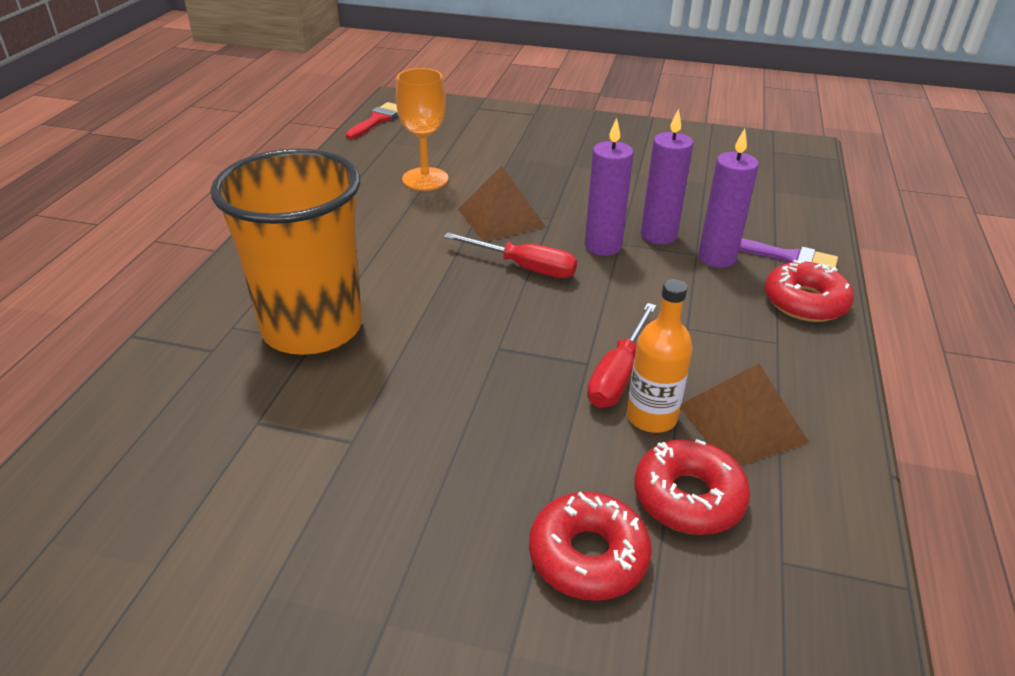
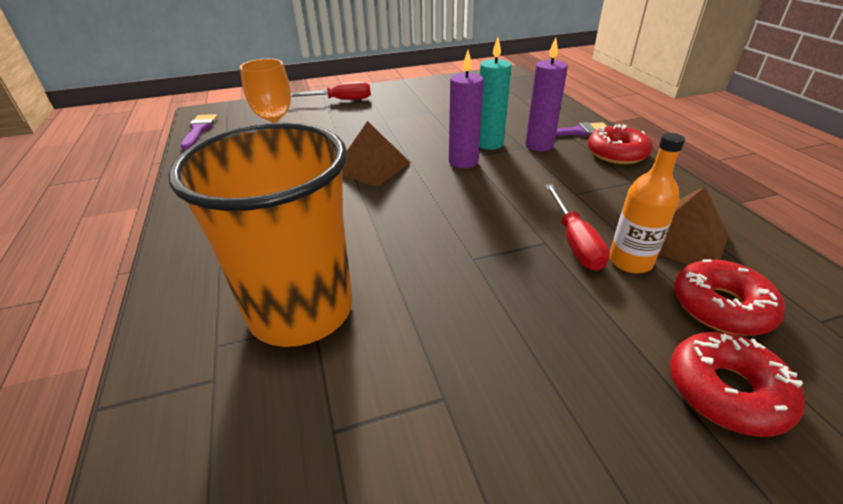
camera: 30 degrees left, 0 degrees up
(377, 120) = (199, 130): red brush -> purple brush
(525, 267) = (427, 194): red screwdriver -> red screwdriver (340, 100)
(658, 235) = (489, 144): purple candle -> turquoise candle

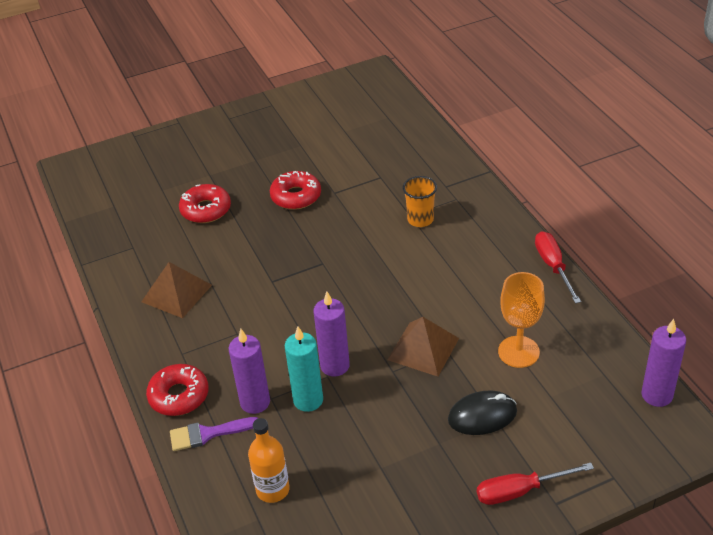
camera: 175 degrees right, 5 degrees up
(199, 130) = (657, 395): purple brush -> purple candle
(301, 310) = (420, 219): orange cup -> orange cup, size x0.44
(343, 128) = (482, 416): none -> black mouse
(575, 242) = (252, 283): red screwdriver -> red screwdriver (553, 266)
(630, 261) = (220, 272): orange bottle -> orange bottle (273, 489)
(721, 306) = (181, 249): red donut -> red donut (296, 196)

